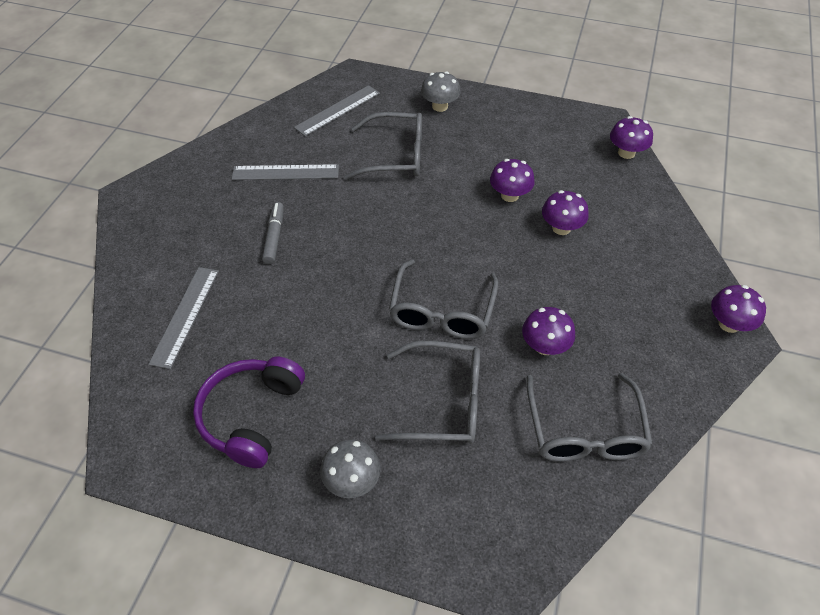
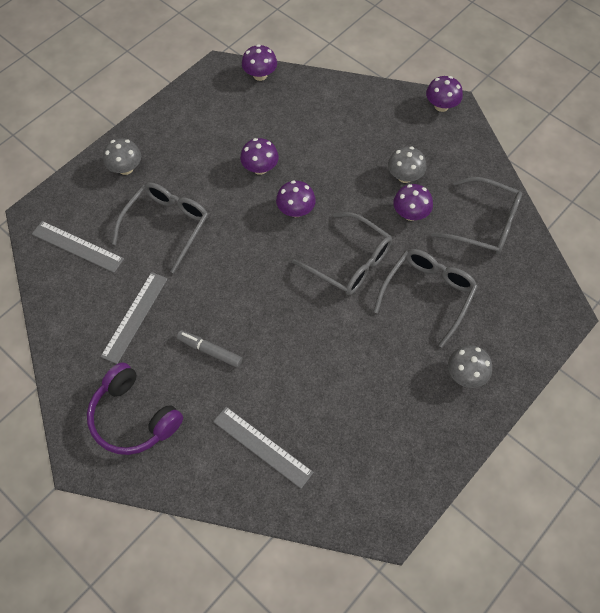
camera: 65 degrees left, 10 degrees up
(251, 416) = (384, 424): purple headphones -> purple headphones (133, 418)
(337, 110) = (77, 247): grey ruler -> grey ruler turned 45 degrees counterclockwise
(561, 228) = (311, 152): purple mushroom -> purple mushroom (295, 210)
(593, 322) = (404, 176): none -> grey mushroom

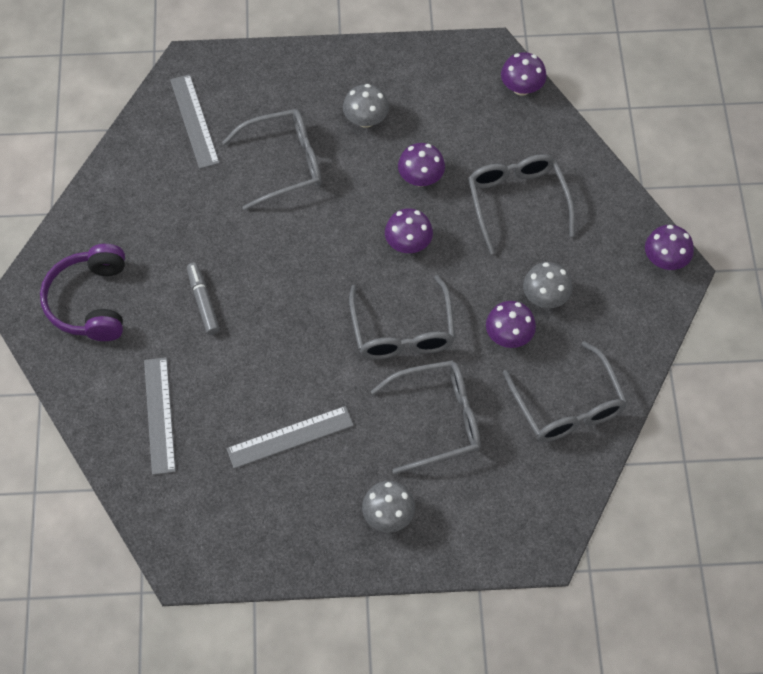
camera: 45 degrees right, 0 degrees up
(125, 168) = (305, 82): grey mushroom -> grey mushroom (366, 119)
(135, 317) = (176, 221): grey ruler -> grey ruler (290, 437)
(329, 137) = (517, 201): none -> grey glasses

